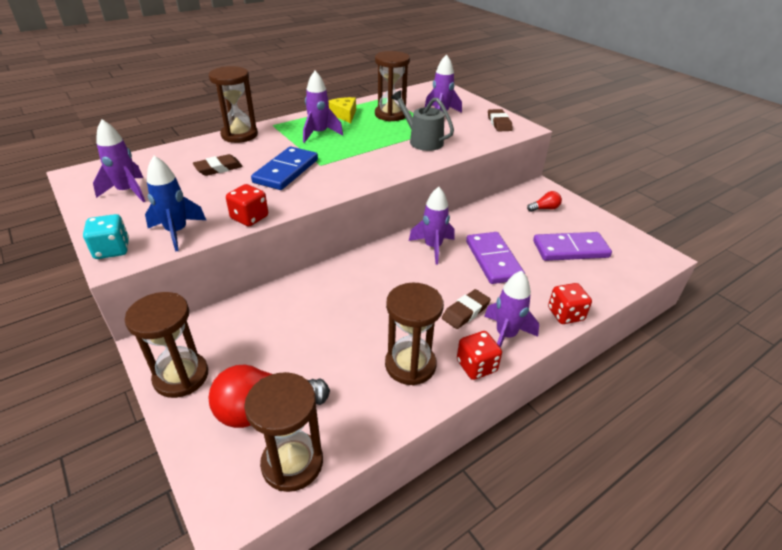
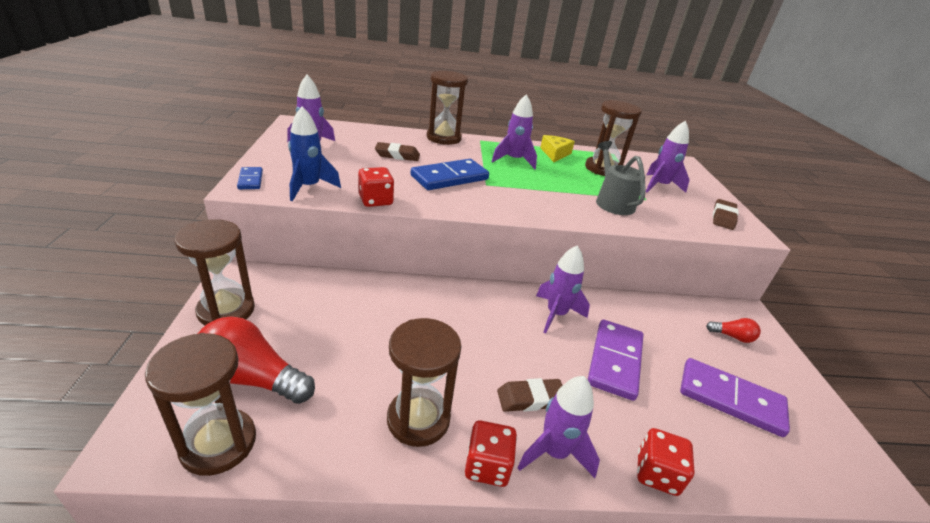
camera: 30 degrees right, 5 degrees down
(112, 250) = (250, 180): turquoise dice -> blue domino

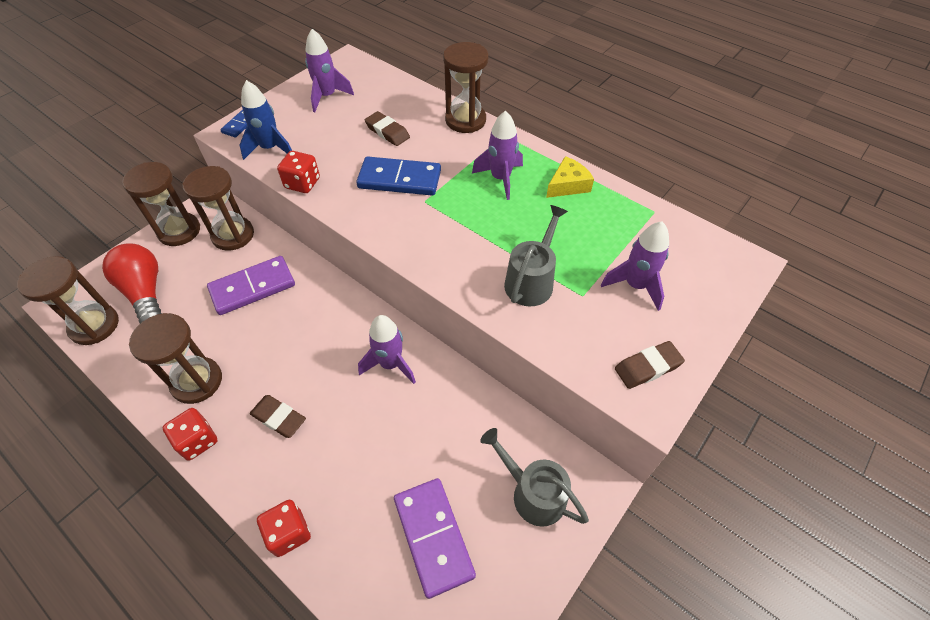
camera: 45 degrees right, 20 degrees up
(554, 452) = (244, 465): purple rocket -> none
(602, 169) = (597, 230): brown hourglass -> brown hourglass (233, 235)
(615, 361) = (382, 435): purple domino -> purple domino (253, 287)
(732, 336) = (533, 493): red light bulb -> grey watering can

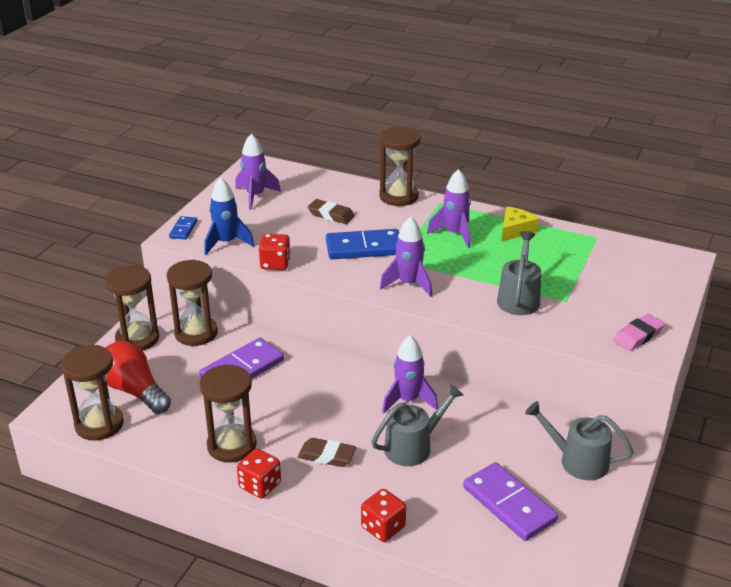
camera: 15 degrees left, 20 degrees down
(368, 427) = (413, 447): none -> grey watering can
(635, 285) = (604, 288): purple rocket -> purple rocket (408, 284)
(647, 367) = (638, 336): brown eraser -> pink eraser

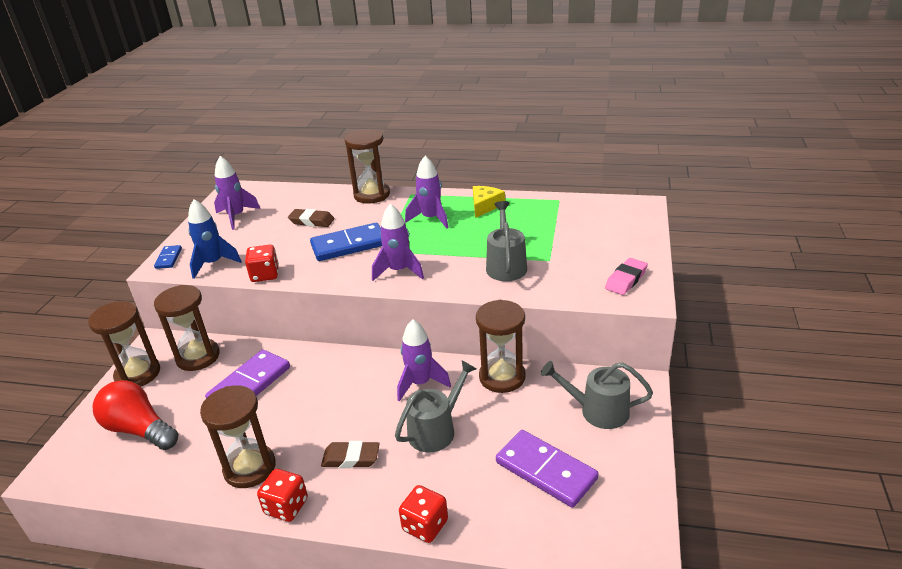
camera: 10 degrees left, 0 degrees up
(99, 424) = (103, 474): brown hourglass -> brown hourglass (502, 377)

